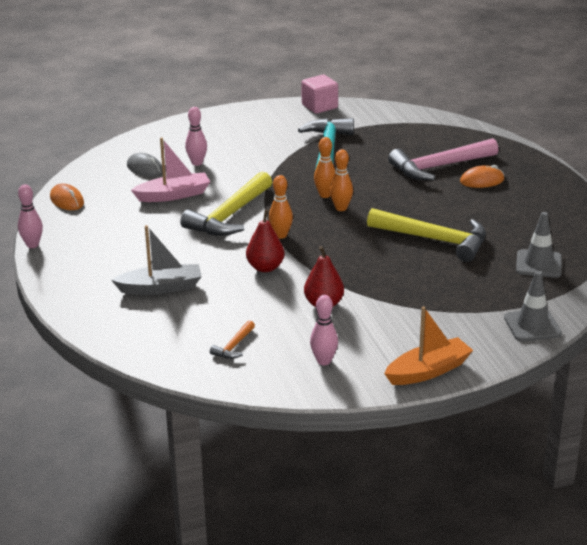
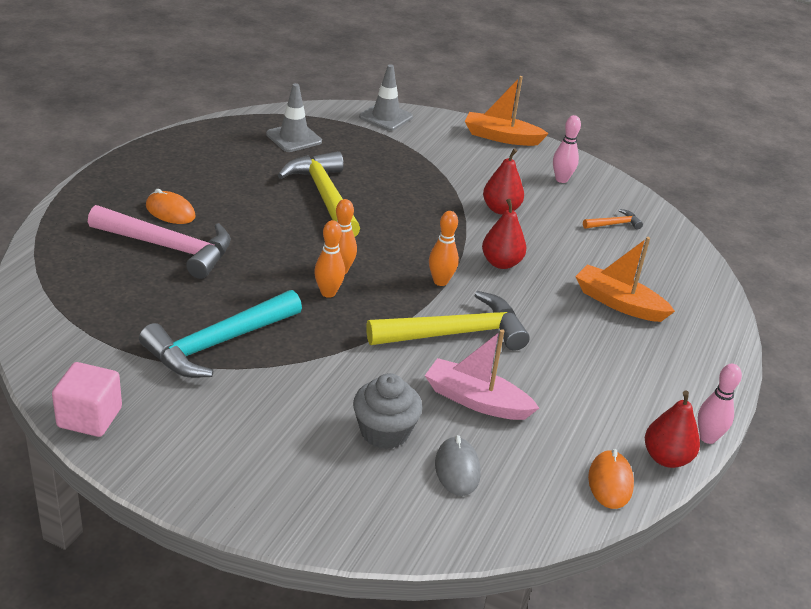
camera: 140 degrees left, 5 degrees up
(47, 224) = (666, 458): none -> red pear
(161, 288) = (618, 303): grey boat -> orange boat
(197, 163) = (384, 432): pink bowling pin -> grey cupcake

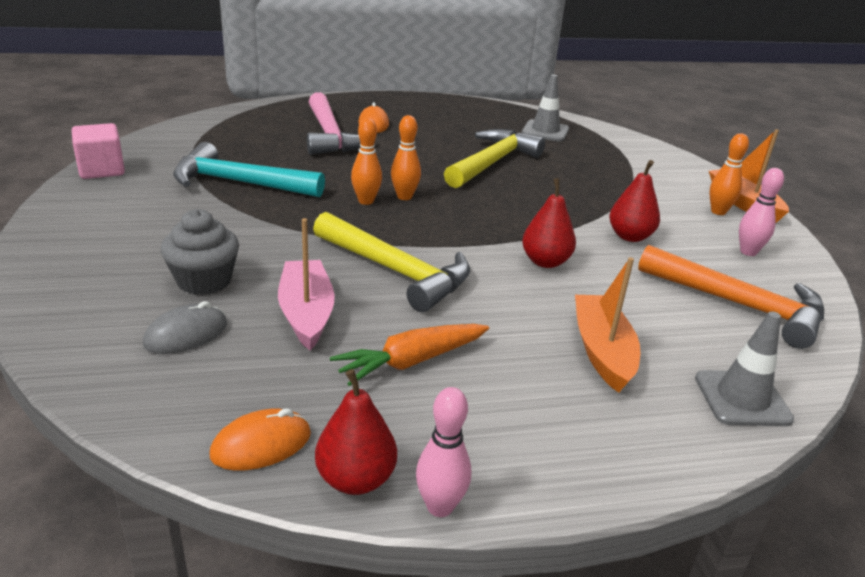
camera: 55 degrees right, 5 degrees down
(386, 117) = (651, 151): grey traffic cone -> grey traffic cone (742, 398)
(440, 281) = (463, 241): orange bowling pin -> orange bowling pin (718, 212)
(571, 382) = (411, 362): none -> orange carrot
(614, 224) = (738, 305): orange hammer -> orange hammer, size x2.26

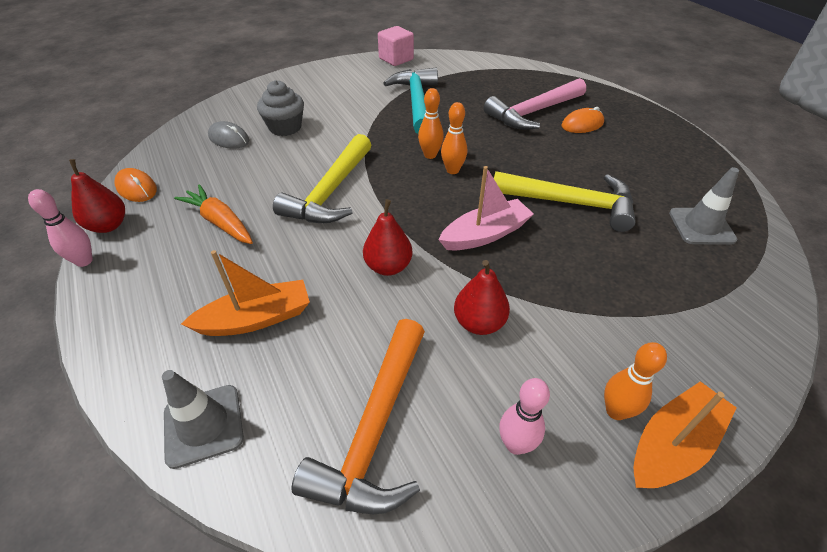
camera: 75 degrees right, 15 degrees up
(306, 313) = (263, 170): pink boat -> pink boat (485, 234)

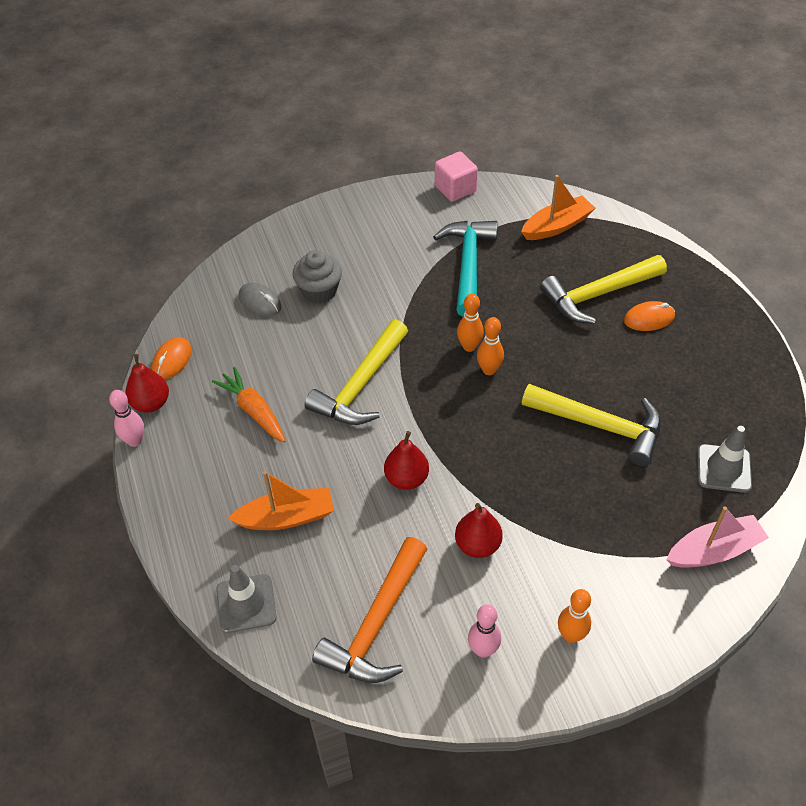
camera: 10 degrees right, 5 degrees up
(137, 188) = (172, 360): orange mouse -> orange mouse turned 60 degrees clockwise
(485, 234) = (505, 453): pink boat -> pink boat (714, 550)
(533, 112) = (598, 294): pink hammer -> yellow hammer
(672, 444) = (606, 667): orange boat -> orange boat (557, 226)

